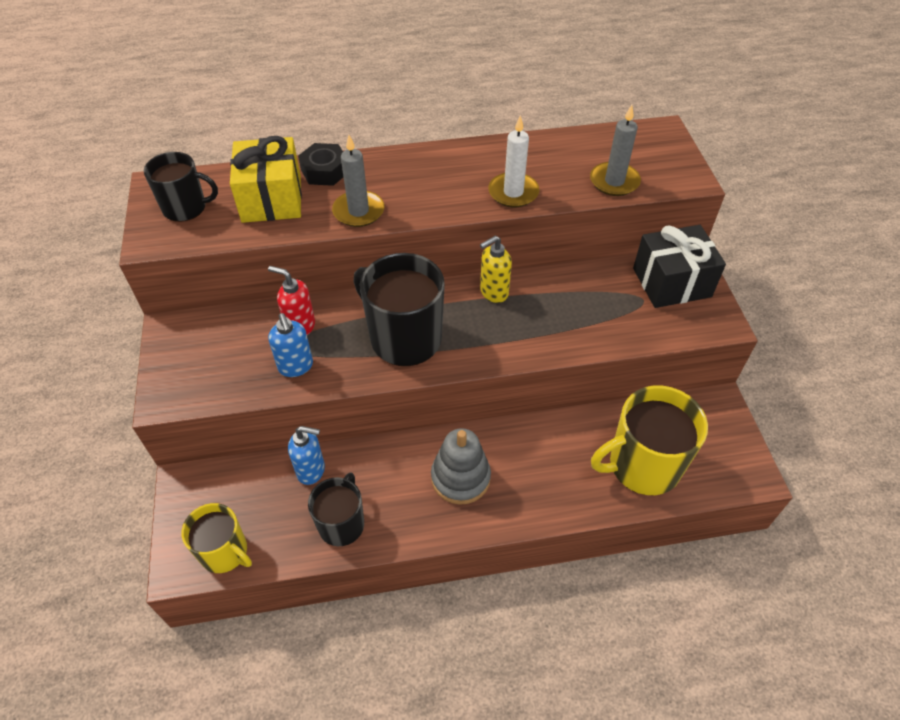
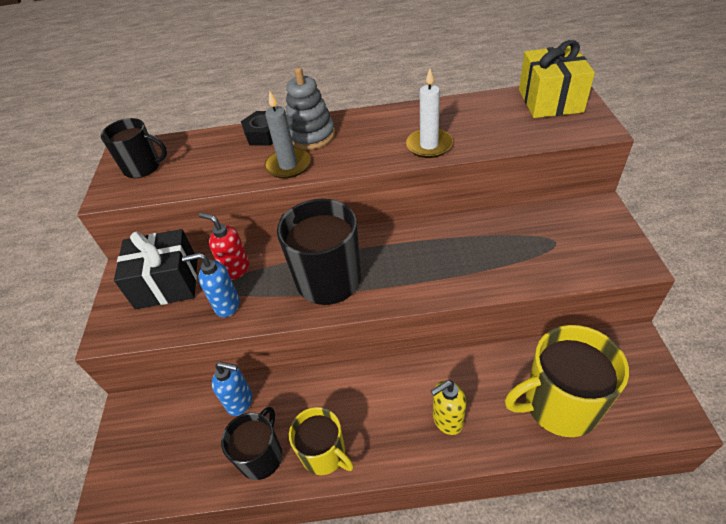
camera: 10 degrees right, 5 degrees down
(225, 552) = (150, 481): yellow mug -> yellow mug (324, 454)
(272, 199) = (216, 158): yellow gift -> yellow gift (550, 101)
(296, 367) = (226, 305): blue soap dispenser -> blue soap dispenser turned 105 degrees clockwise
(460, 478) = (377, 413): grey stacking toy -> grey stacking toy (311, 135)
(493, 292) = (412, 237): yellow soap dispenser -> yellow soap dispenser (447, 420)
(614, 181) = (524, 133): grey candle -> none
(671, 282) = (583, 225): black gift -> black gift (167, 283)

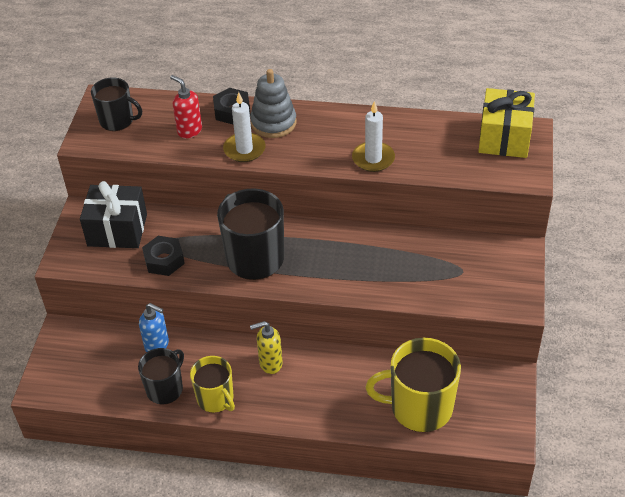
camera: 10 degrees right, 0 degrees up
(226, 305) = (164, 260): blue soap dispenser -> black nut
(236, 269) = (178, 231): red soap dispenser -> red soap dispenser (189, 130)
(288, 165) = (244, 149): grey candle -> white candle
(447, 420) = (323, 397): yellow soap dispenser -> yellow soap dispenser (270, 363)

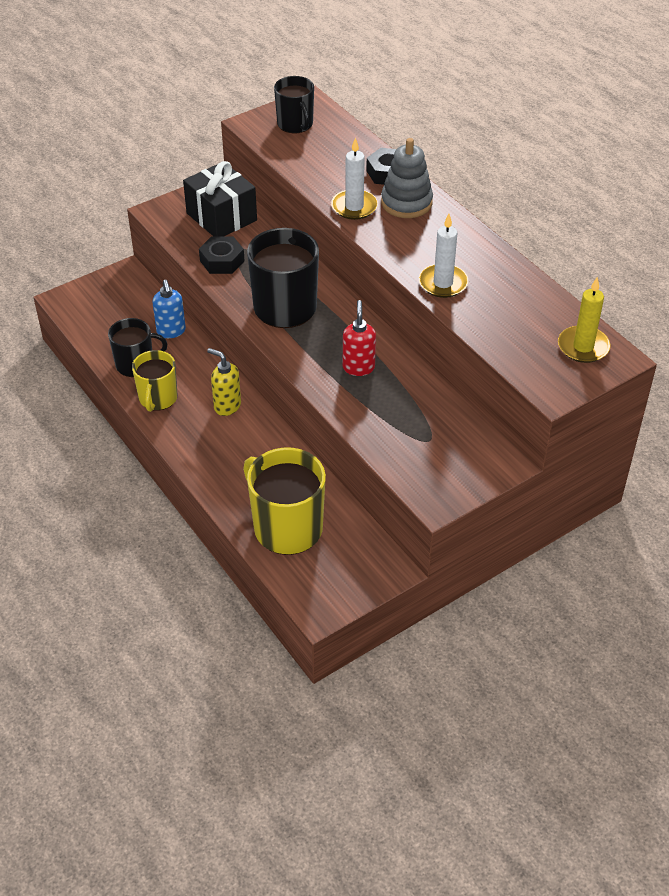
camera: 45 degrees right, 0 degrees up
(189, 130) = (335, 165): red soap dispenser -> red soap dispenser (358, 367)
(504, 138) = (583, 347): yellow gift -> yellow candle

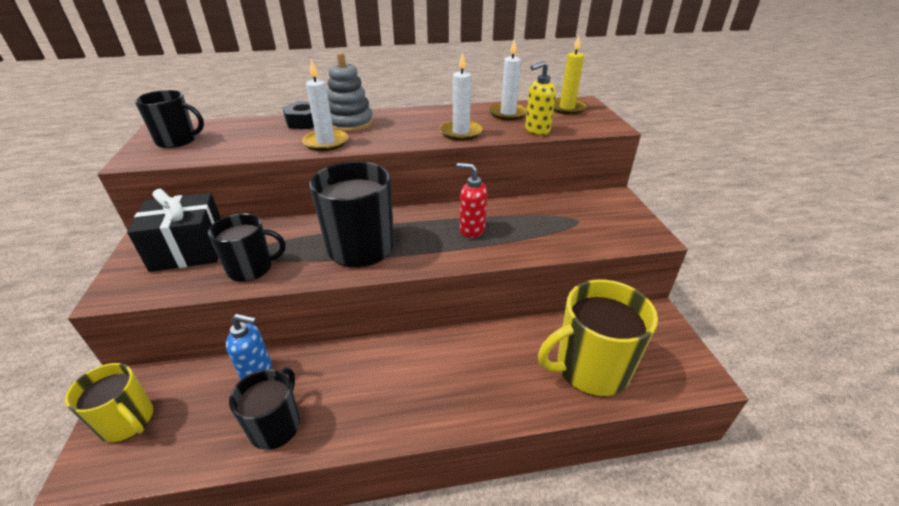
camera: 65 degrees left, 10 degrees down
(157, 398) = (347, 421): yellow mug -> yellow mug (127, 421)
(222, 261) = (251, 268): black nut -> black mug
(227, 406) = (403, 361): yellow soap dispenser -> yellow soap dispenser (536, 130)
(524, 303) = (508, 113): none -> white candle

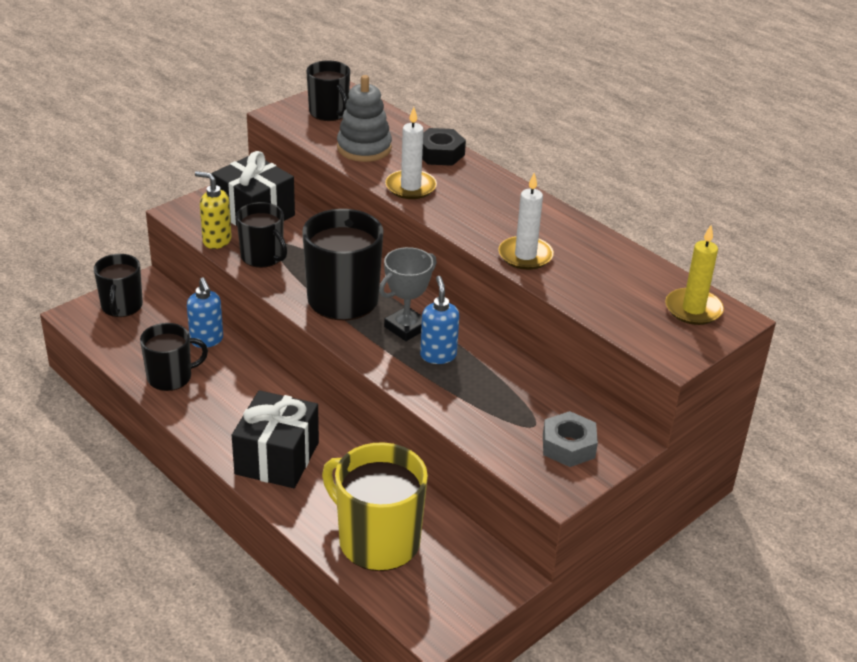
camera: 55 degrees right, 0 degrees up
(127, 421) = (121, 306): yellow mug -> black mug
(350, 123) = (466, 181): grey stacking toy -> grey stacking toy (364, 148)
(426, 231) = (406, 327): none -> grey trophy
(453, 390) = (277, 458): none -> black gift
(471, 230) = (438, 355): red soap dispenser -> blue soap dispenser
(508, 113) = (618, 270): white candle -> none
(536, 130) = (591, 304): yellow soap dispenser -> yellow soap dispenser (216, 241)
(608, 216) = (568, 446): none -> grey nut

